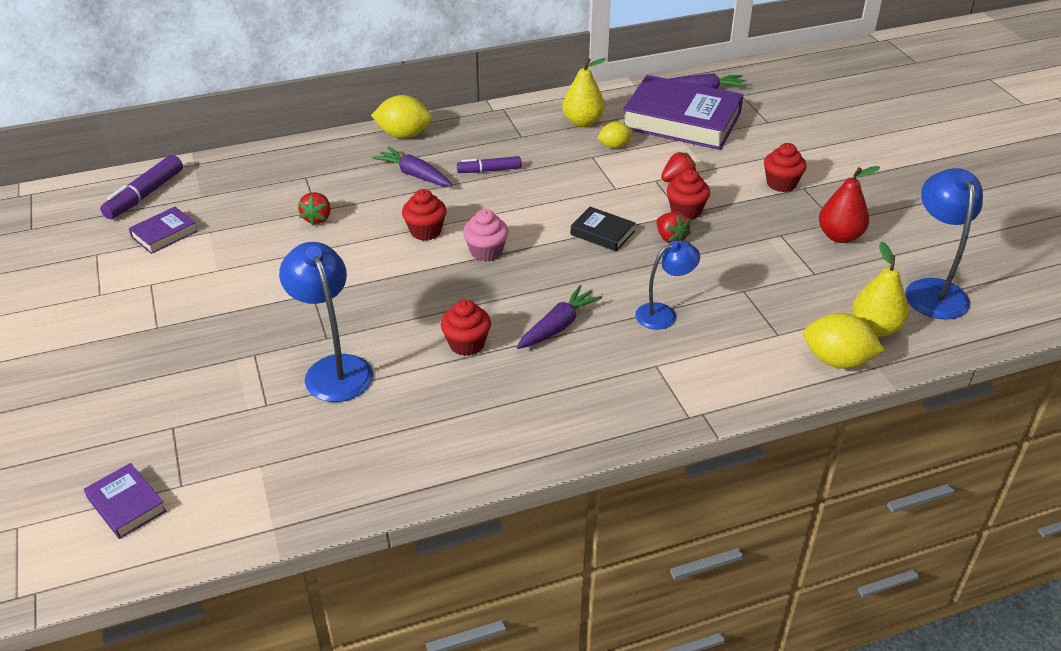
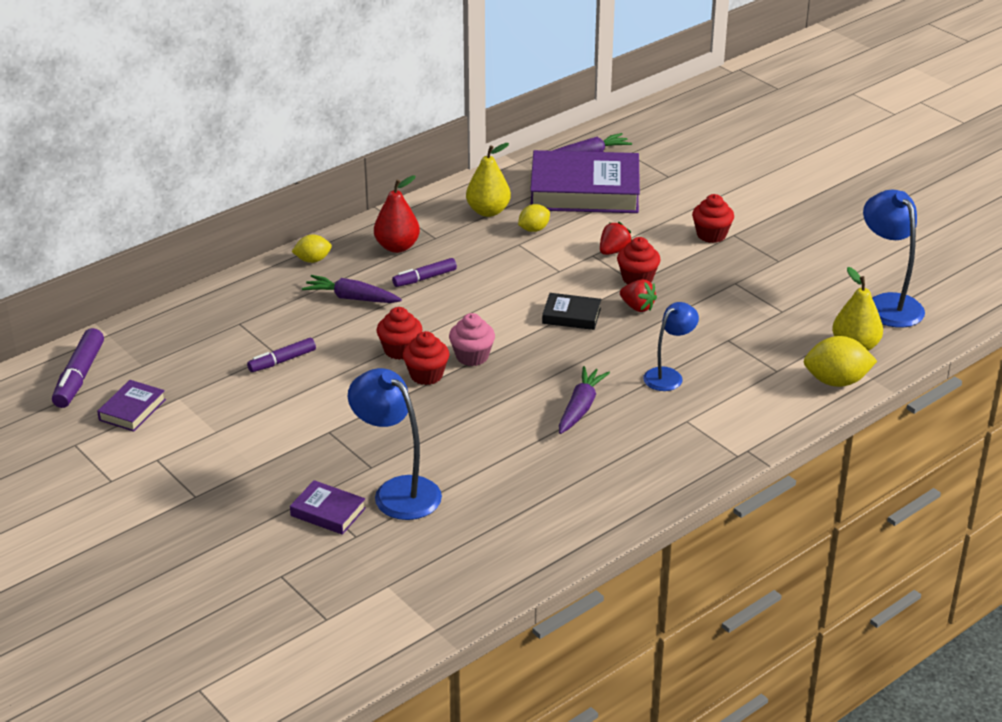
camera: 20 degrees left, 5 degrees down
(127, 504) = (288, 646): purple book -> purple book (328, 512)
(317, 218) = (282, 361): red strawberry -> purple marker
(404, 135) = (313, 260): yellow lemon -> yellow lemon, size x0.61
(466, 344) = (507, 442): red cupcake -> red cupcake (426, 375)
(839, 236) = (787, 273): red pear -> red pear (397, 247)

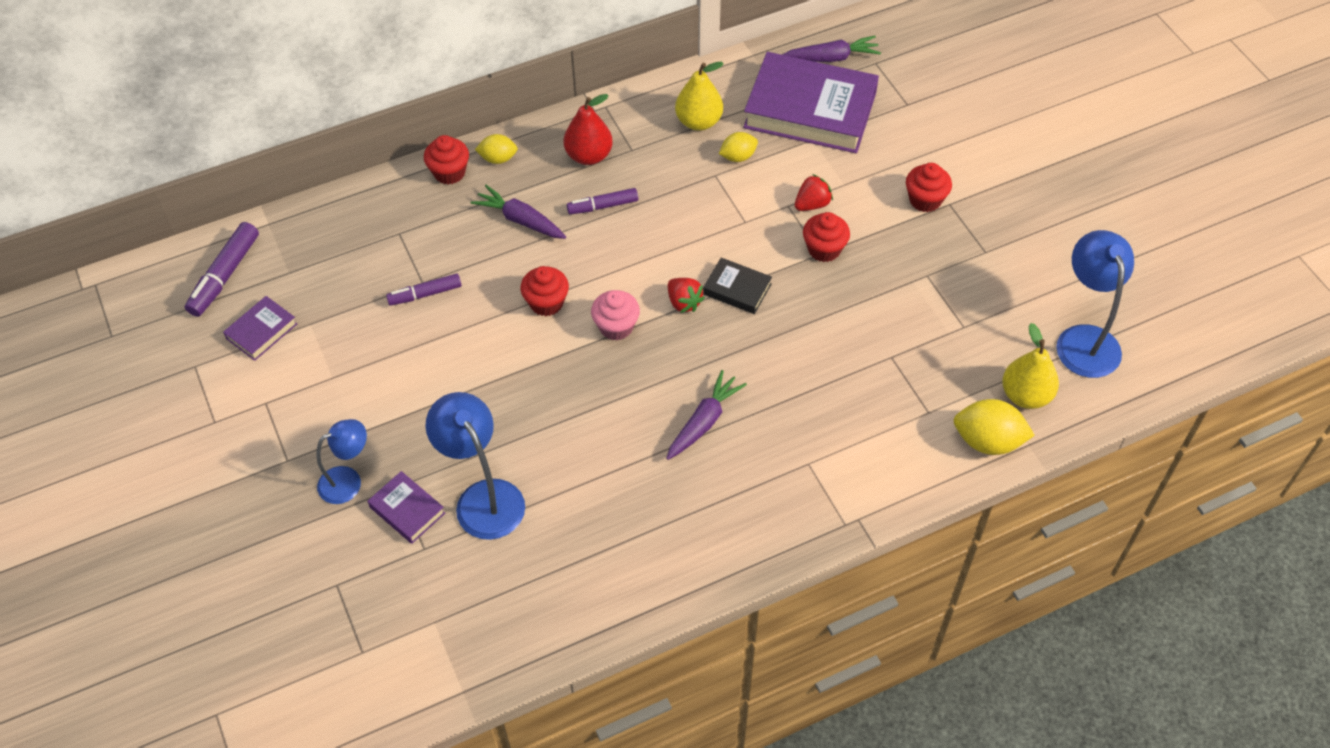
camera: 15 degrees right, 20 degrees up
(426, 375) = (562, 343): red cupcake -> red cupcake (449, 172)
(637, 307) = (810, 290): red strawberry -> red strawberry (684, 302)
(668, 375) = (810, 395): blue lamp -> blue lamp (348, 481)

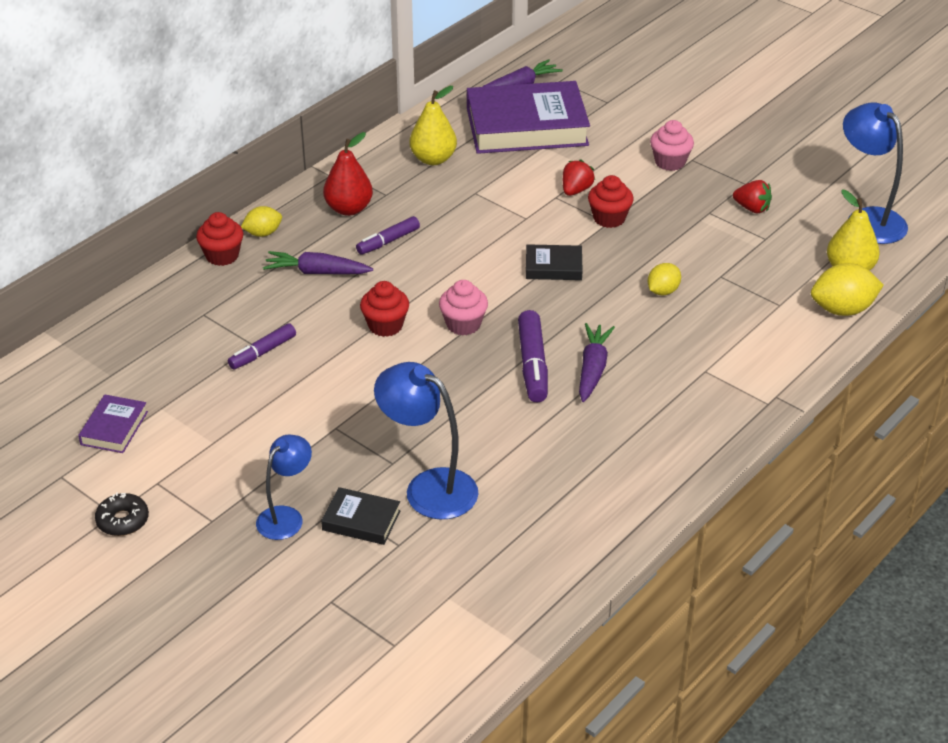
camera: 25 degrees left, 15 degrees down
(218, 432) = (123, 520): none -> black donut
(224, 276) = (44, 396): purple marker -> purple marker (532, 365)
(407, 510) = (361, 520): purple book -> black book
(684, 302) = (512, 289): red strawberry -> red strawberry (752, 208)
(738, 157) = (486, 174): yellow lemon -> yellow lemon (663, 291)
(925, 200) = (670, 162): red cupcake -> pink cupcake

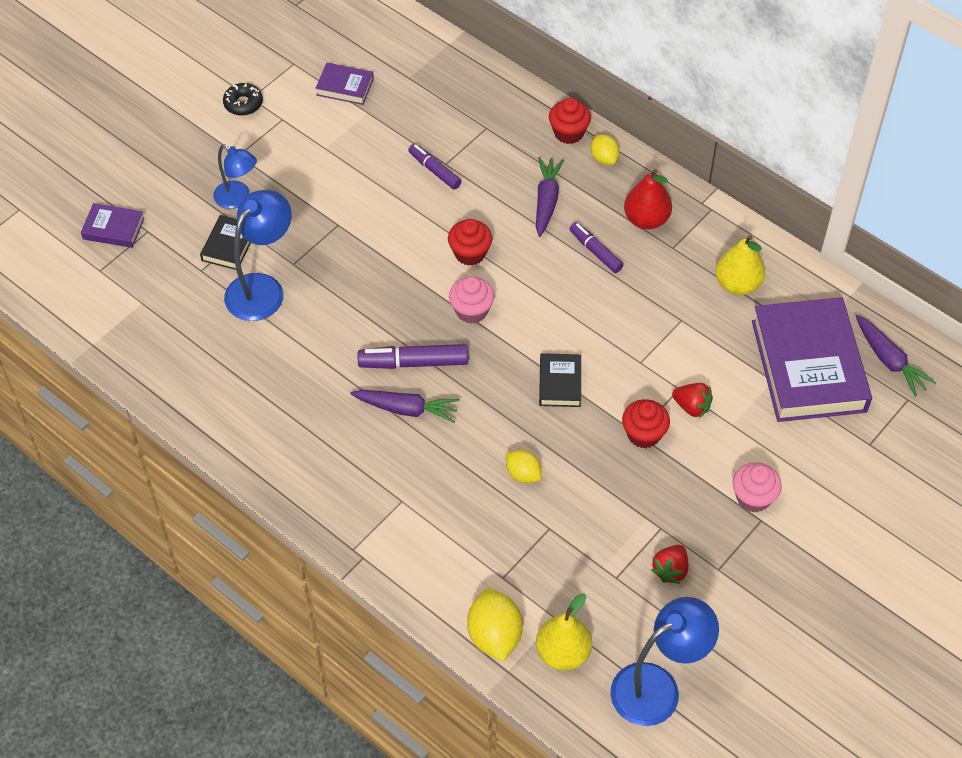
camera: 90 degrees right, 15 degrees up
(324, 636) = (113, 228): none -> purple book

